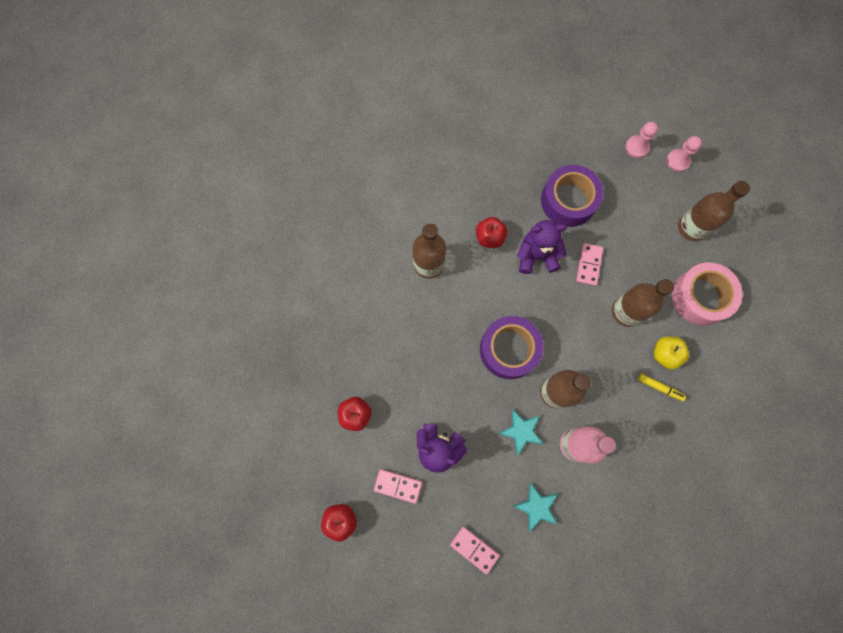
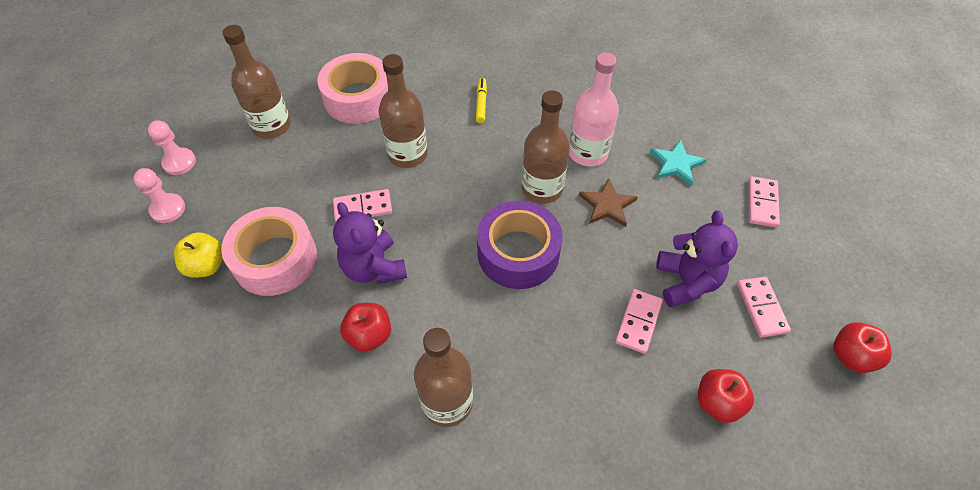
camera: 115 degrees left, 20 degrees down
(425, 399) = (638, 322): none -> pink domino
(521, 431) = (607, 205): turquoise star -> brown star
(568, 200) = (275, 259): purple tape -> pink tape
(664, 354) = (441, 109): yellow apple -> yellow apple (206, 265)

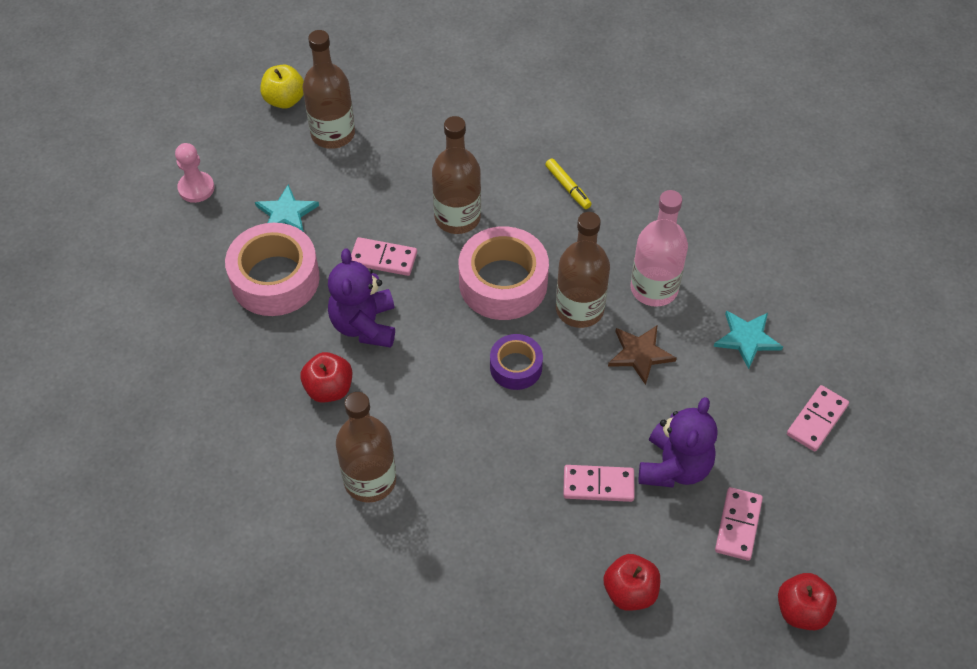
camera: 25 degrees right, 0 degrees up
(179, 162) = (226, 142): pink pawn -> none
(206, 265) = (209, 260): yellow apple -> yellow apple (285, 100)
(260, 202) = (286, 214): none -> turquoise star
(358, 98) = (437, 133): pink tape -> pink tape (503, 283)
(481, 103) = (568, 187): yellow marker -> yellow marker turned 120 degrees clockwise
(518, 253) = (516, 367): purple tape -> purple tape, size x0.57
(638, 322) = (598, 485): pink domino -> pink domino turned 45 degrees clockwise

